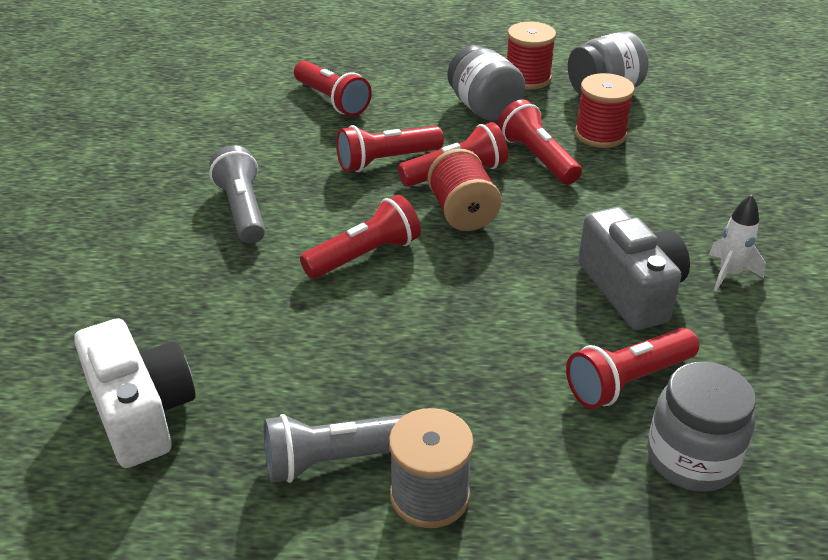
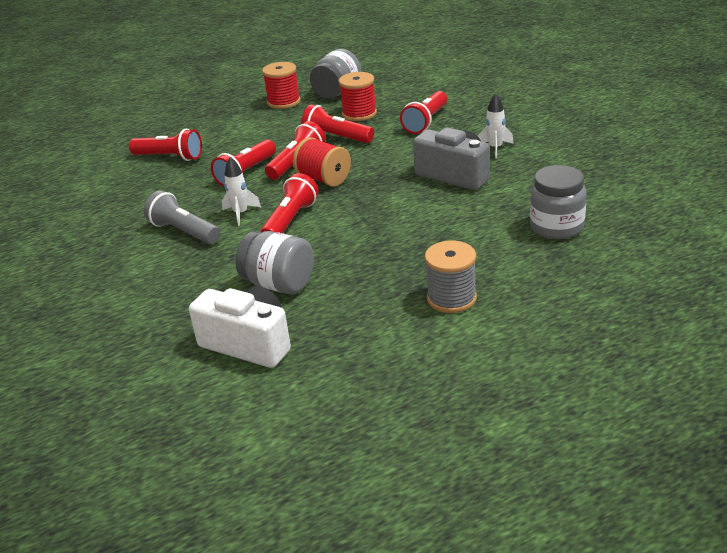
camera: 30 degrees left, 5 degrees down
(323, 216) = (241, 214): none -> white rocket
(335, 460) = (386, 309): grey flashlight -> none
(483, 108) = (274, 126): grey jar -> grey jar (279, 284)
(627, 381) = (495, 212): red flashlight -> red flashlight (426, 122)

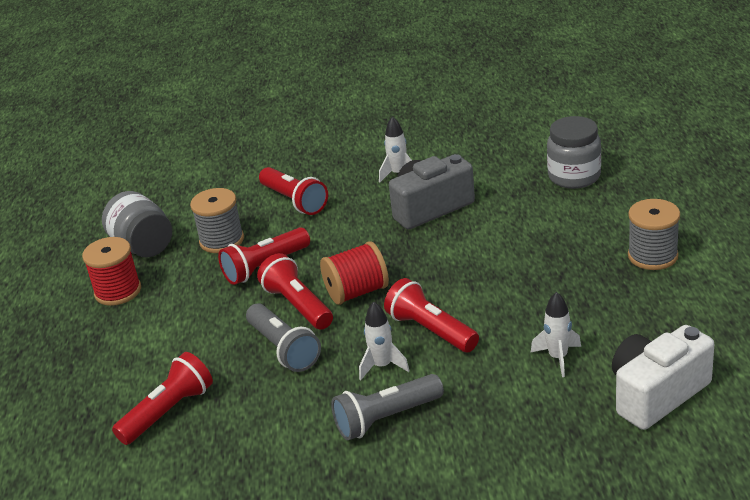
camera: 65 degrees left, 0 degrees up
(246, 173) = (284, 349): red flashlight -> grey flashlight
(279, 284) = (558, 358): grey jar -> white rocket
(359, 114) = (222, 240): red spool -> grey spool

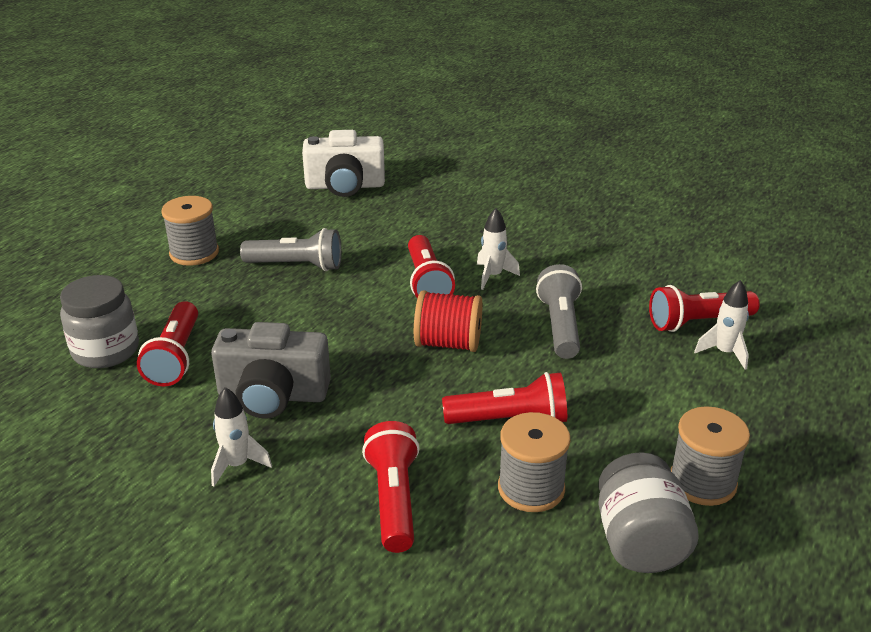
camera: 150 degrees left, 0 degrees up
(118, 291) = (702, 482): red spool -> grey spool
(297, 305) = (513, 359): red flashlight -> red flashlight (175, 357)
(386, 419) = (527, 245): grey flashlight -> grey flashlight (297, 266)
(558, 358) = (368, 226): white rocket -> white rocket (724, 353)

